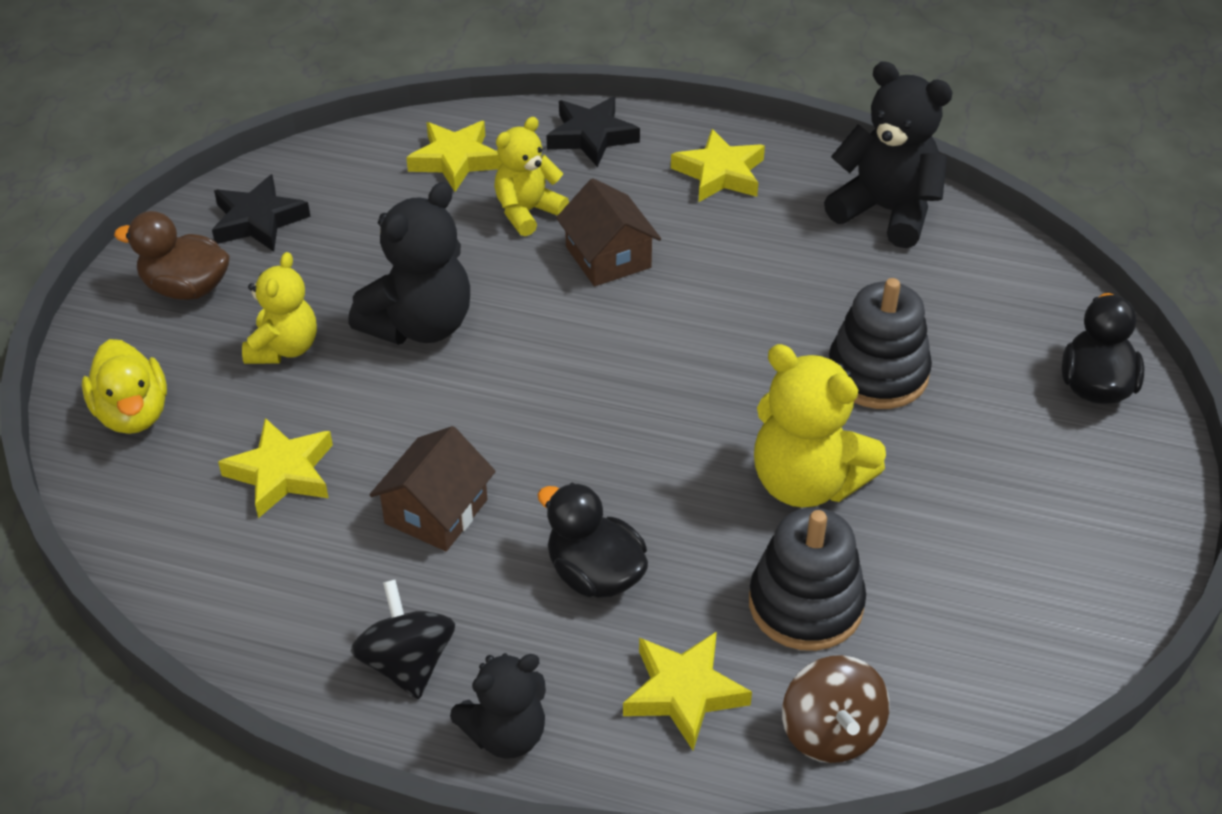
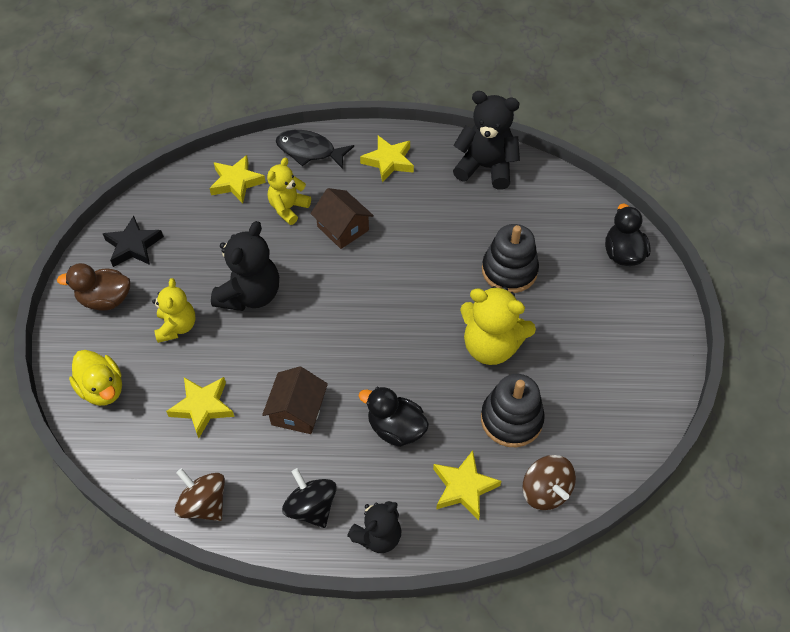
camera: 15 degrees left, 10 degrees up
(231, 617) = (204, 504): none -> brown spinning top
(591, 136) = (309, 151): black star -> black fish

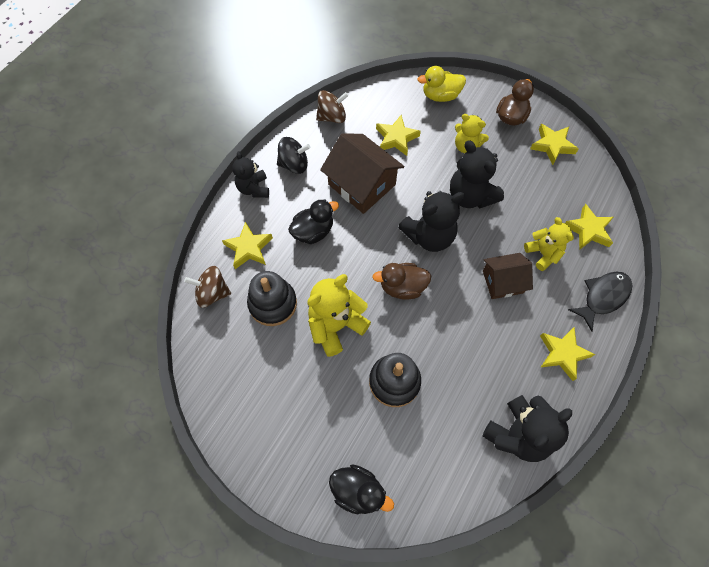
camera: 120 degrees right, 10 degrees up
(133, 246) = (552, 145): black star -> yellow star
(297, 410) = (362, 184): brown house -> brown house, size x1.60
(328, 311) = (429, 236): none -> black teddy bear
(406, 308) = (402, 287): none -> brown duck

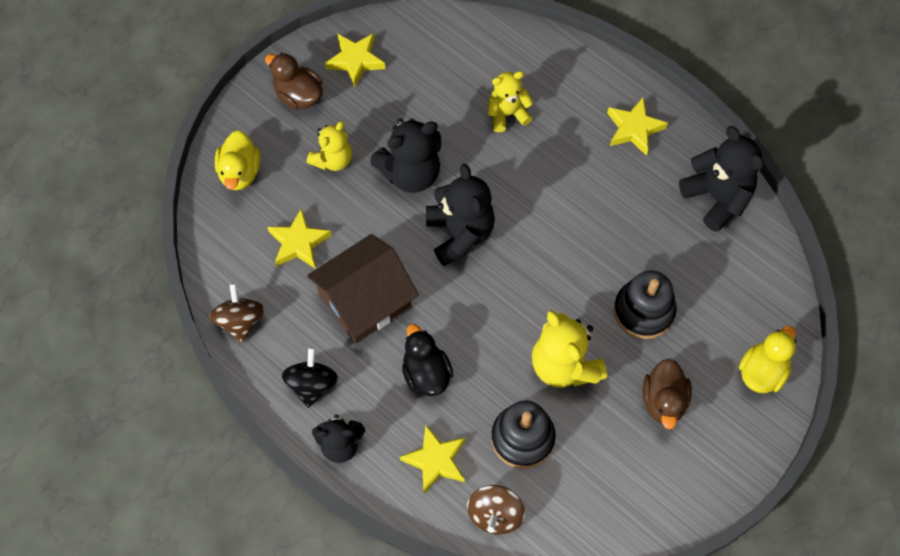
camera: 80 degrees left, 0 degrees up
(358, 491) = (762, 371): black duck -> yellow duck
(402, 287) = (525, 279): brown duck -> brown duck (663, 401)
(502, 282) = (536, 166): brown house -> none
(588, 230) = (485, 57): yellow star -> none
(603, 297) = (573, 69): black fish -> none

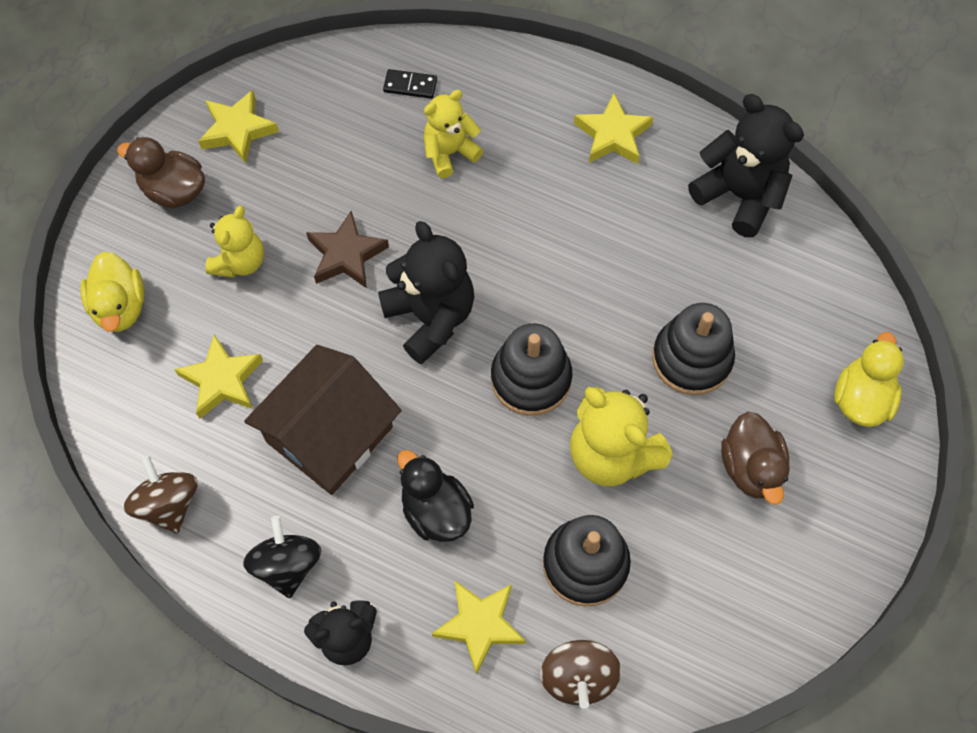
camera: 15 degrees left, 0 degrees up
(411, 173) = (346, 255): black teddy bear -> brown star
(492, 56) = (410, 85): none -> black domino
(520, 296) = (531, 378): none -> black stacking toy

